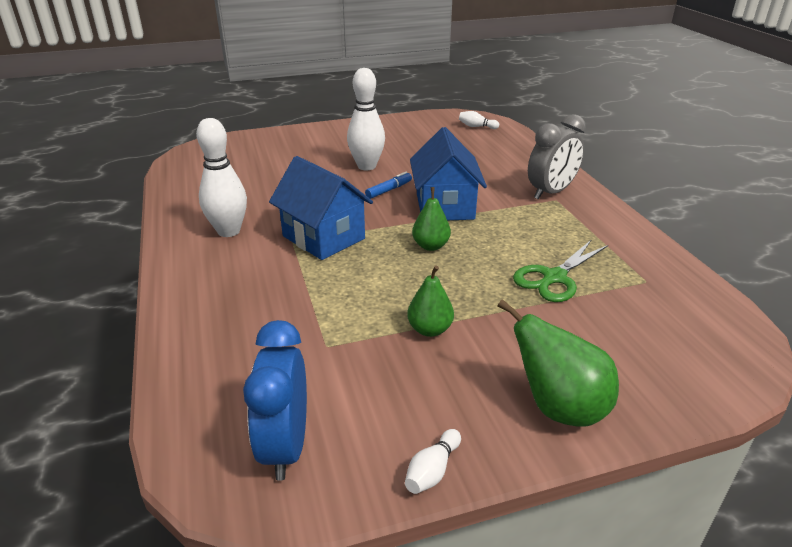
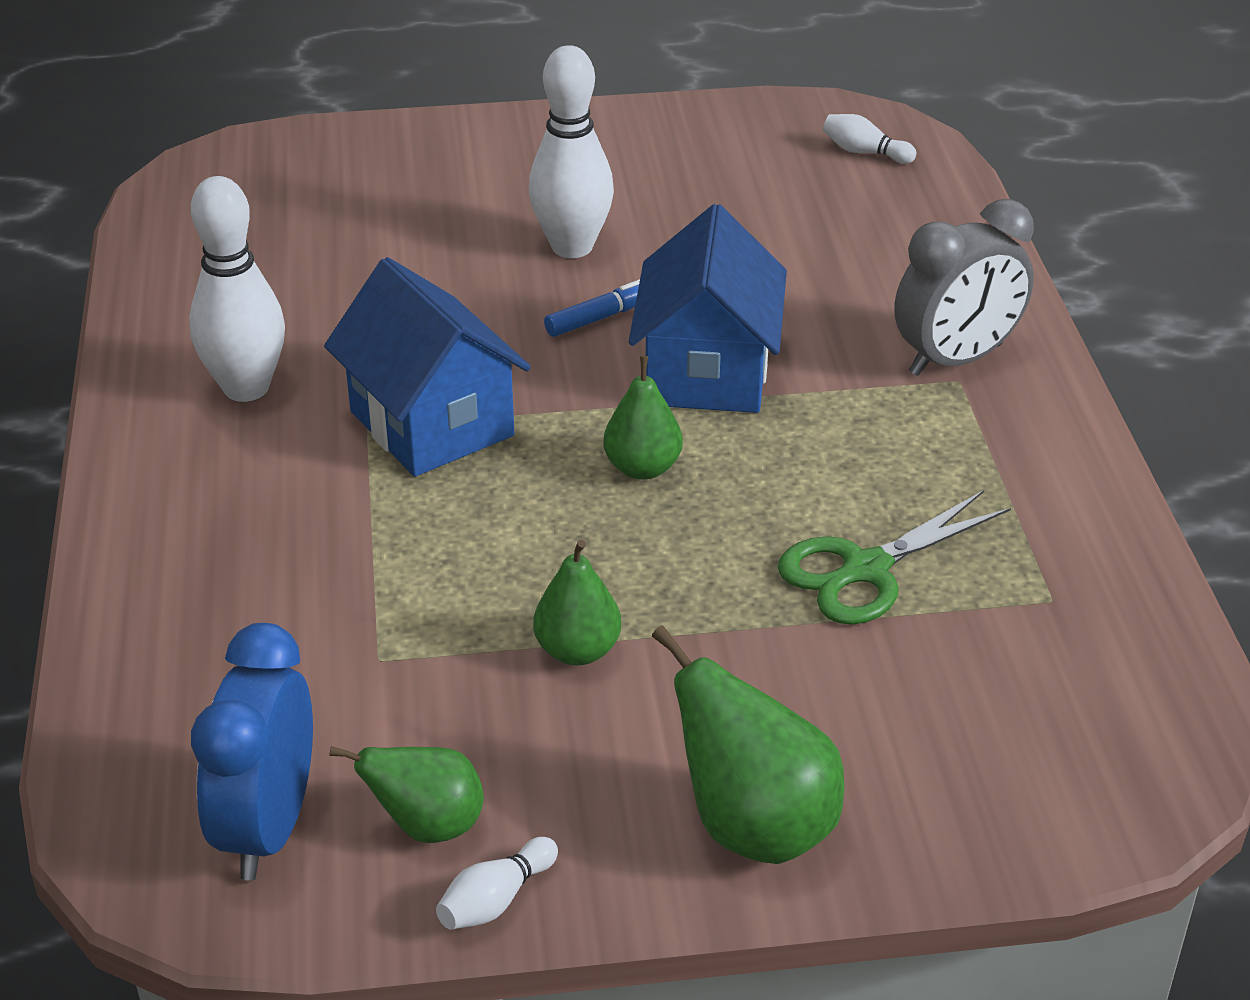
camera: 10 degrees right, 5 degrees up
(379, 432) = (427, 826): none -> green pear

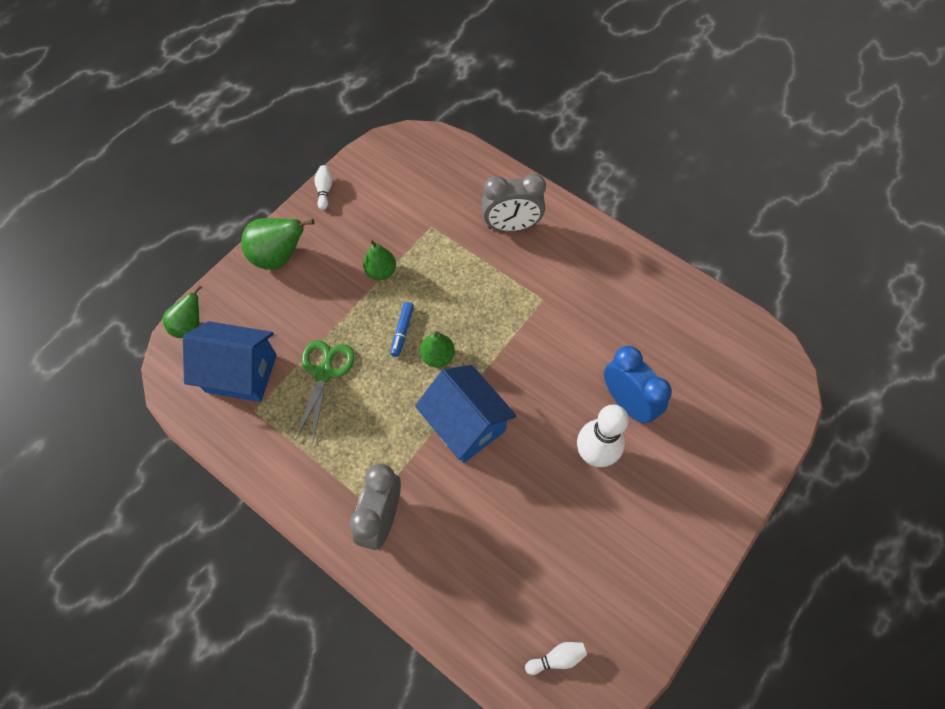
camera: 135 degrees right, 25 degrees up
(244, 553) = (511, 226): none -> grey clock
(246, 388) = (600, 282): white bowling pin -> none
(267, 828) = (399, 165): blue clock -> blue clock (627, 402)
(427, 826) = (362, 194): green pear -> green pear (190, 326)
(431, 423) = (525, 317): blue house -> blue house (241, 373)
(601, 317) = (535, 421): blue marker -> blue marker (402, 331)

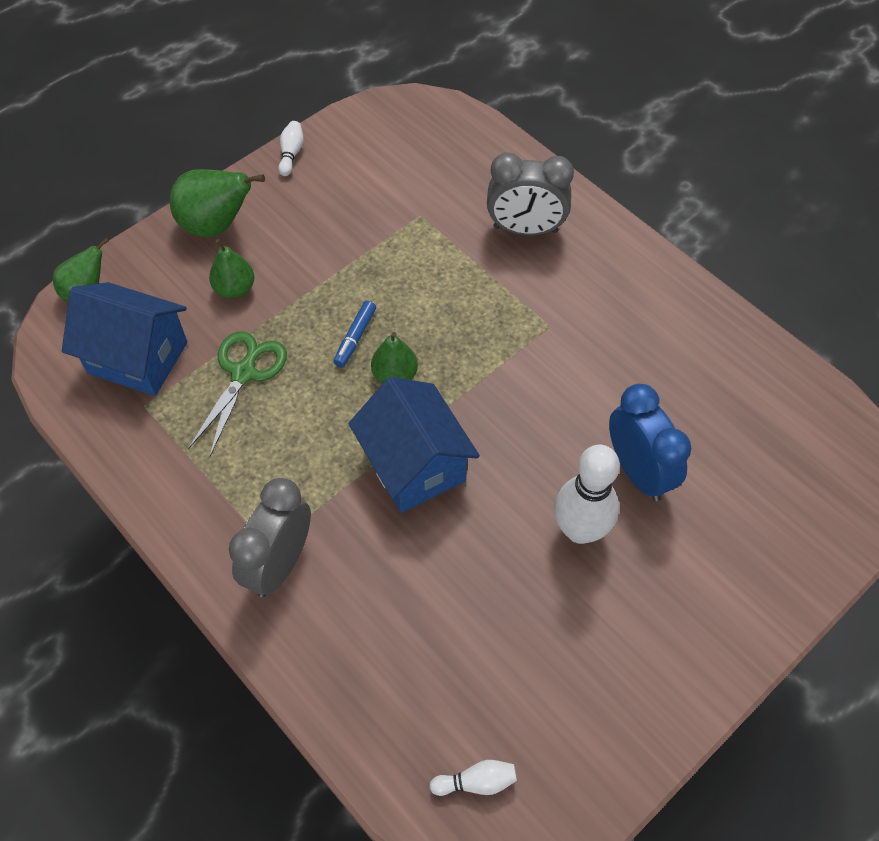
camera: 10 degrees right, 5 degrees down
(381, 271) = (343, 261): green pear -> green pear (235, 289)

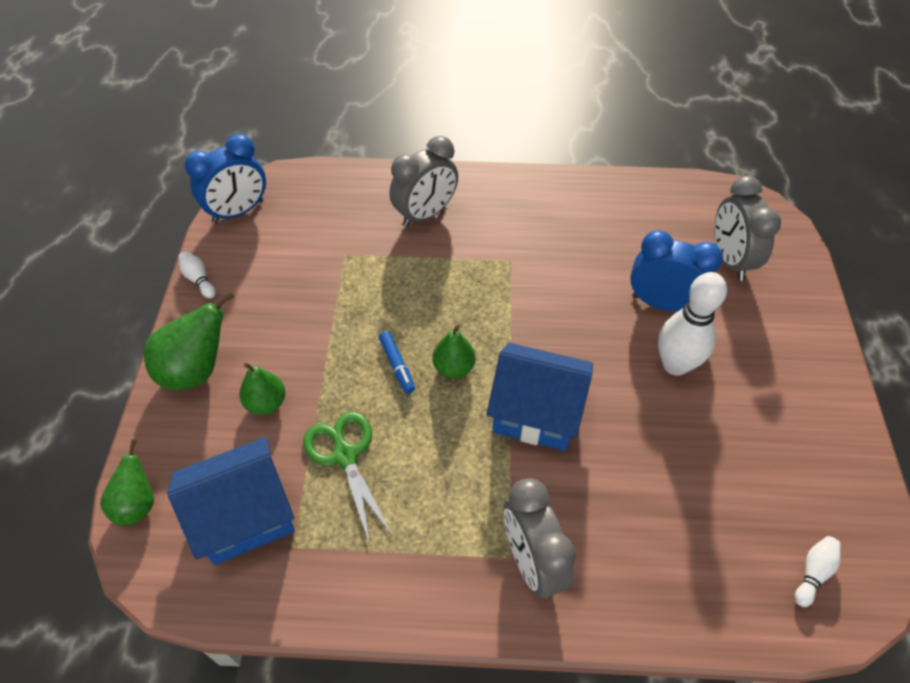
camera: 45 degrees left, 5 degrees down
(379, 117) = (238, 212): none -> blue clock
(760, 489) = (729, 260): none -> grey clock

